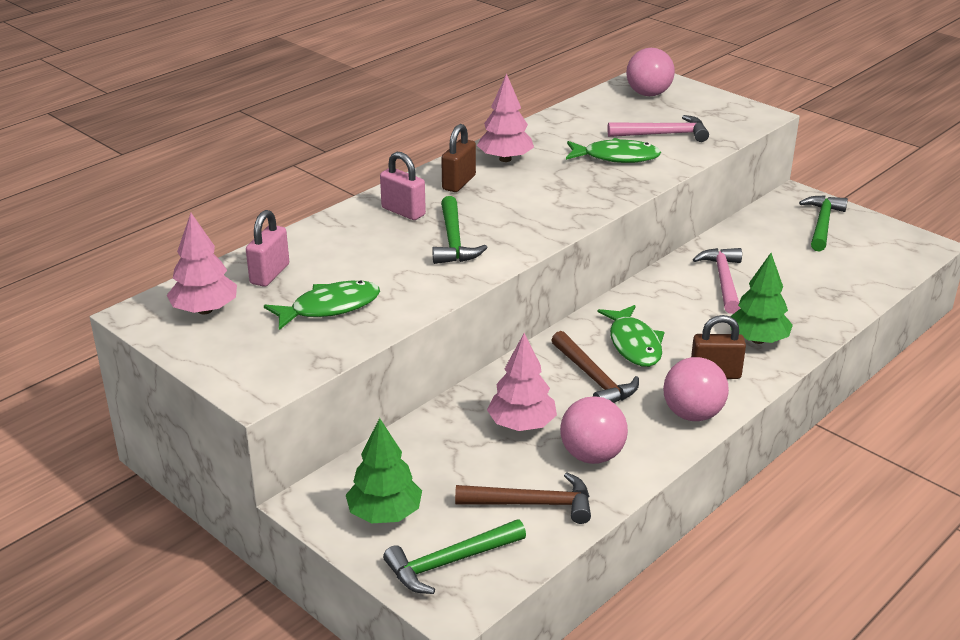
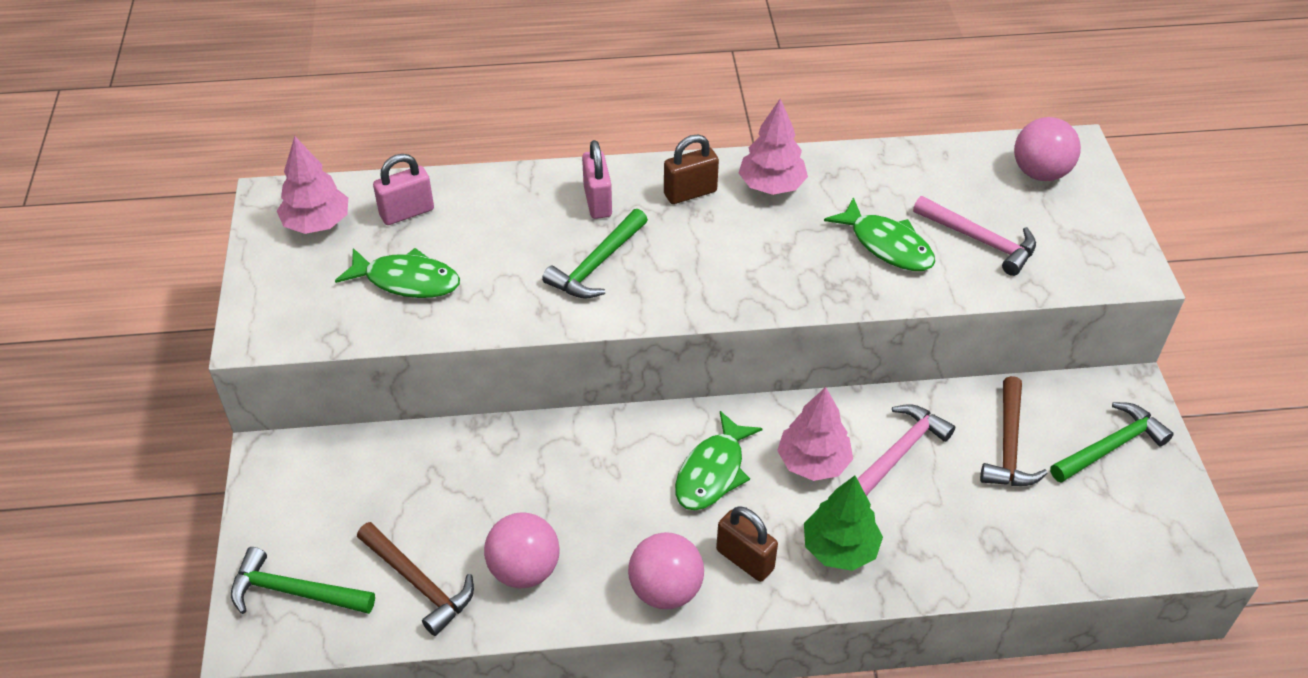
camera: 40 degrees right, 15 degrees up
(385, 514) = (304, 508): green tree -> none
(521, 424) = (508, 494): pink tree -> pink tree (813, 462)
(594, 378) = (629, 486): brown hammer -> brown hammer (1009, 445)

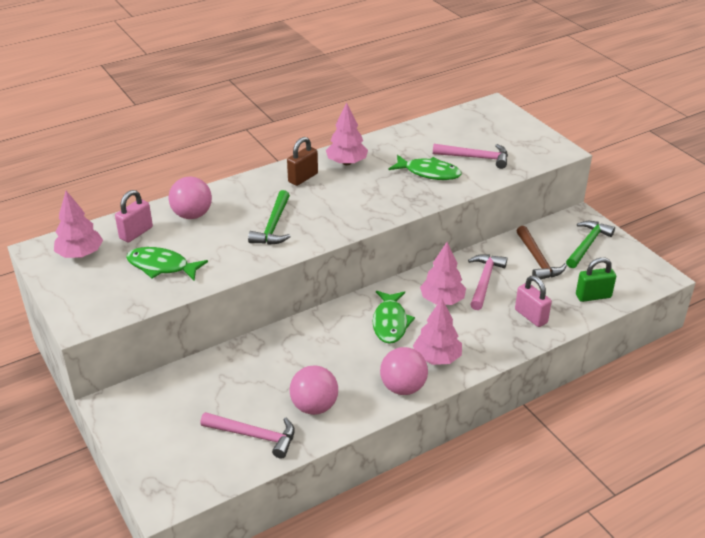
camera: 25 degrees left, 10 degrees down
(294, 592) = (177, 468): green hammer -> none
(407, 280) = (161, 266): green fish -> green fish turned 150 degrees counterclockwise
(419, 583) = (254, 435): brown hammer -> pink hammer
(597, 202) = (251, 196): pink padlock -> pink padlock (531, 316)
(745, 559) = (437, 358): brown padlock -> pink tree
(840, 548) = (484, 335): green tree -> none
(1040, 173) = (484, 120): pink ball -> pink ball (192, 215)
(1060, 546) = (593, 296): none -> green padlock

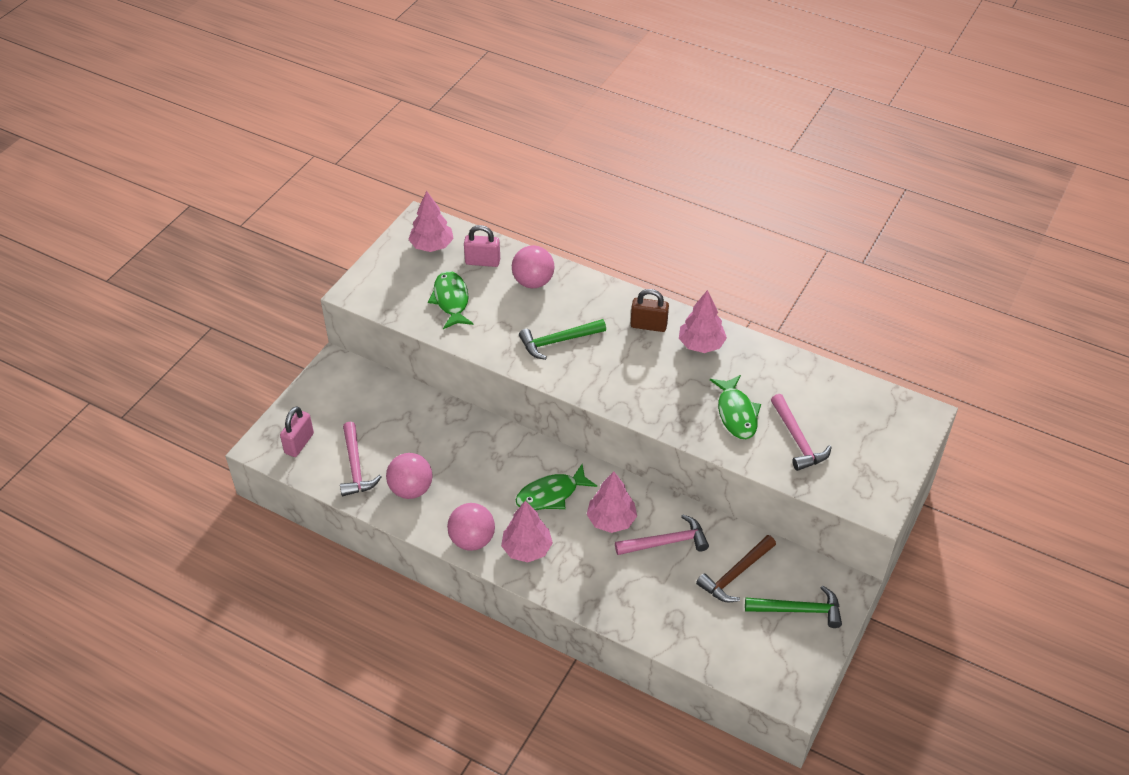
camera: 60 degrees right, 10 degrees up
(531, 316) = (638, 600): pink padlock -> pink padlock (299, 443)
(593, 296) = (710, 644): green padlock -> none

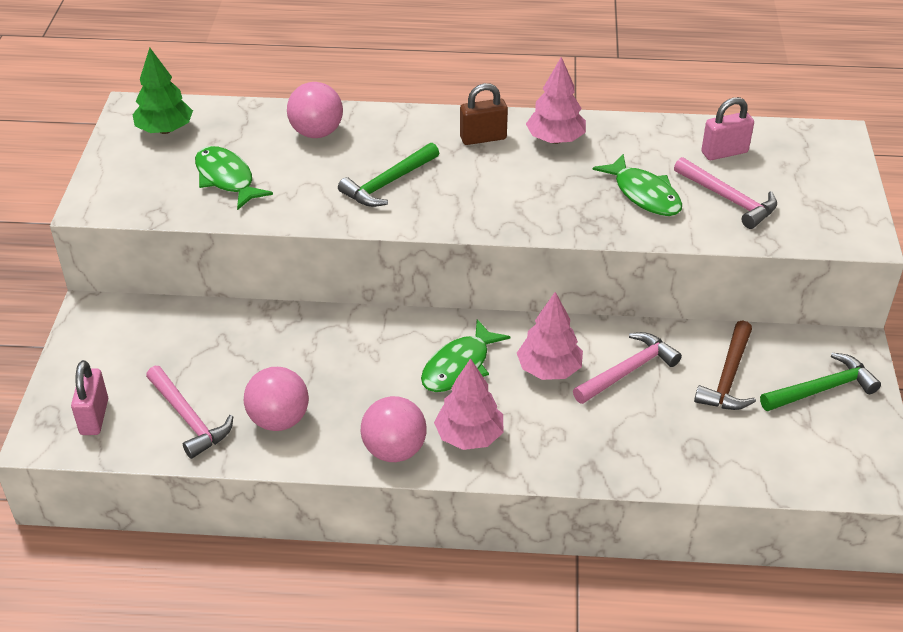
camera: 25 degrees left, 5 degrees down
(432, 246) = (165, 130): pink tree -> green tree
(482, 262) = (240, 129): pink padlock -> pink padlock (724, 152)

